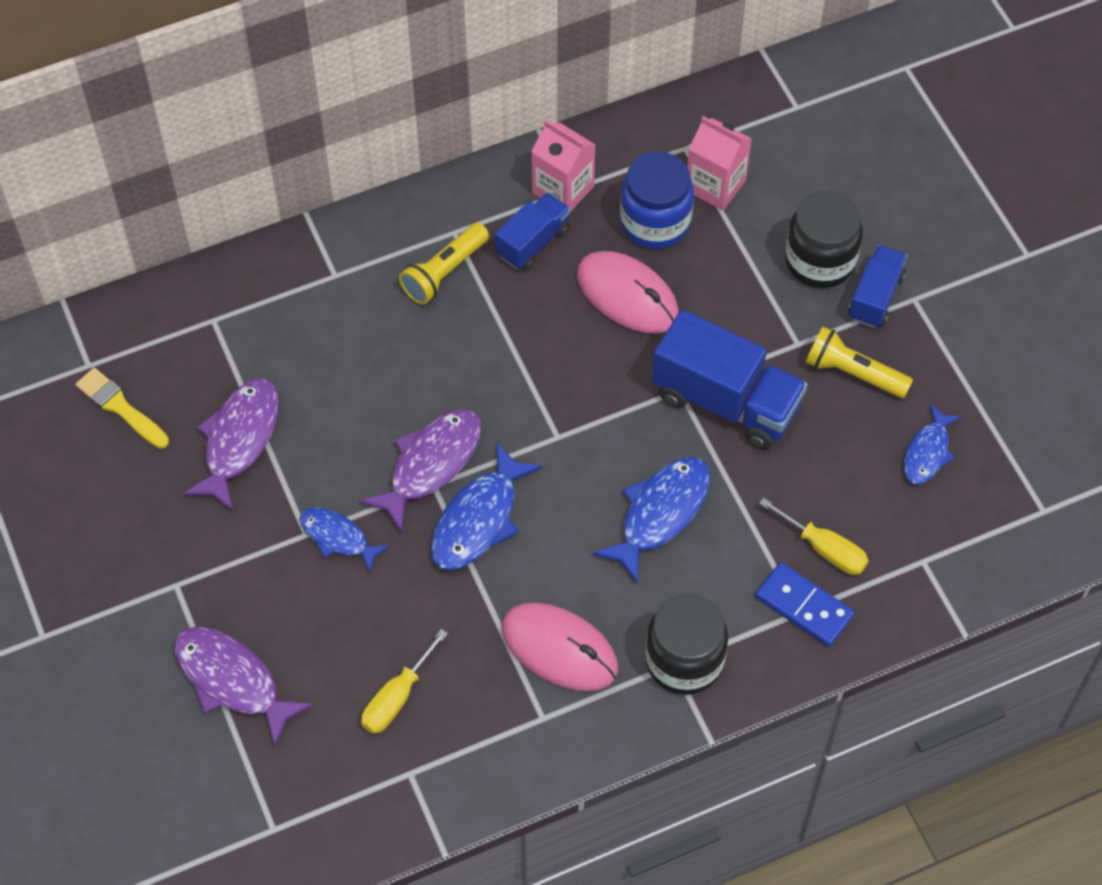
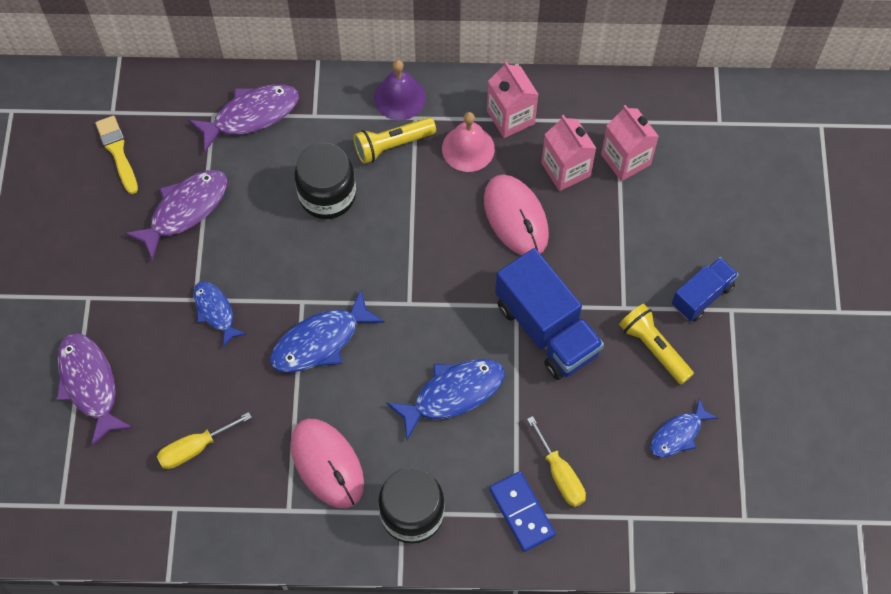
camera: 25 degrees right, 5 degrees up
(424, 217) = (399, 97): none -> purple bell
(430, 464) = (308, 285): purple fish -> purple fish (251, 115)
(533, 242) = (468, 148): blue truck -> pink bell
(655, 222) = (565, 169): blue jar -> pink carton
(820, 261) = (674, 250): black jar -> black jar (327, 195)

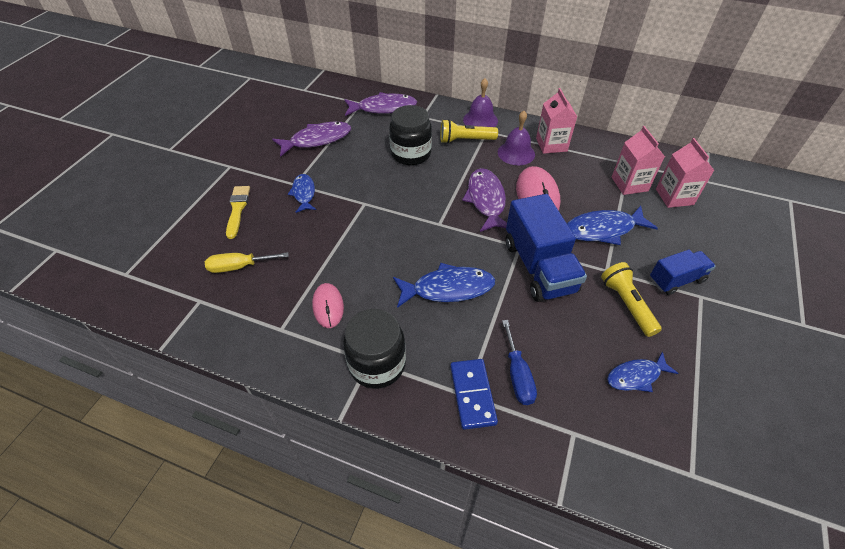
camera: 20 degrees right, 15 degrees down
(90, 384) = (197, 210): purple fish -> purple fish (486, 200)
(117, 152) = (295, 106): yellow brush -> yellow brush (237, 209)
(320, 341) = (365, 228): blue fish -> blue fish (603, 229)
(327, 464) = (328, 306): pink mouse -> pink mouse, size x0.62
(468, 148) = (516, 153): pink bell -> purple bell
(560, 475) = (517, 375): yellow screwdriver -> blue screwdriver
(565, 169) = (582, 179): pink carton -> pink carton (674, 197)

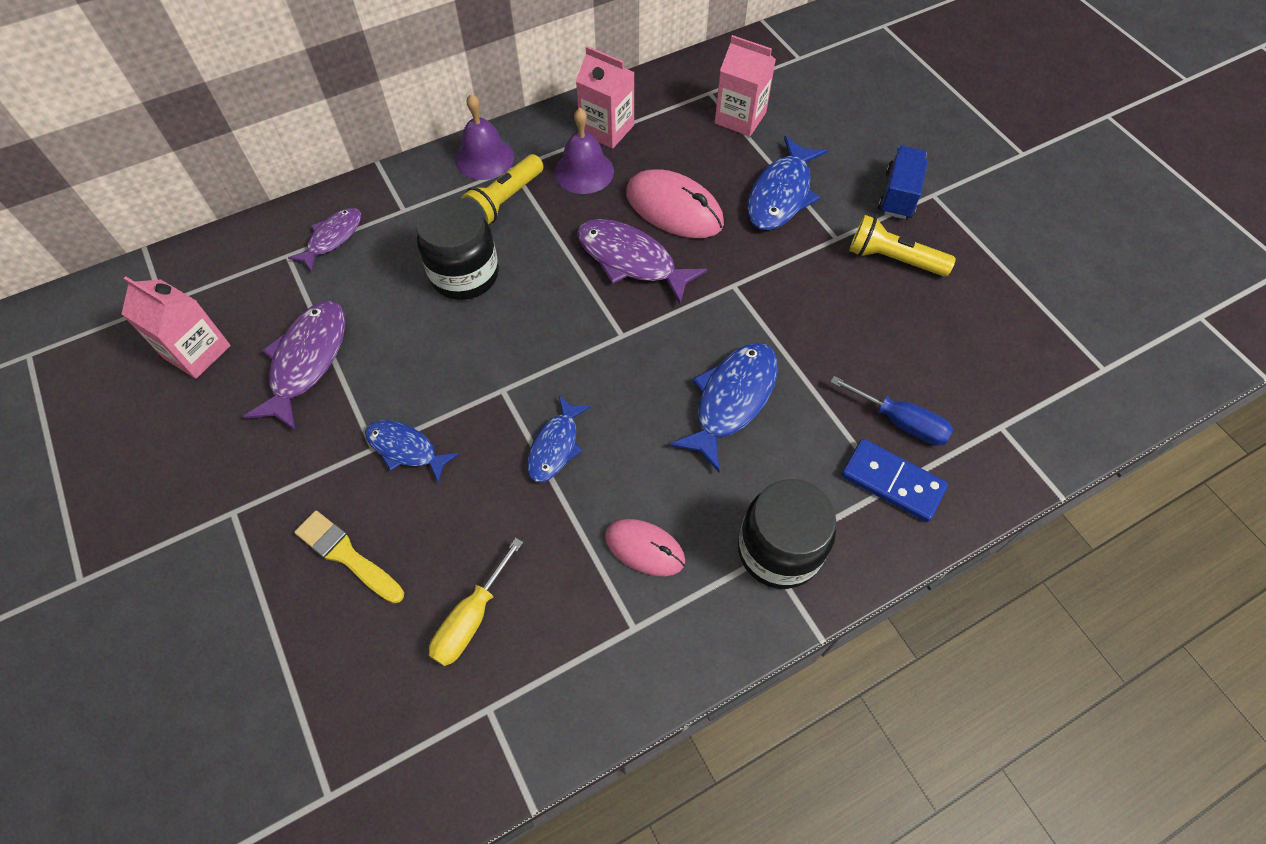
camera: 50 degrees left, 10 degrees up
(383, 108) = (332, 238): purple fish -> purple fish, size x0.63
(539, 267) = (779, 292): blue truck -> none
(636, 376) = (979, 323): blue fish -> blue fish (555, 446)
(674, 197) = (794, 100): pink carton -> pink carton (197, 351)

